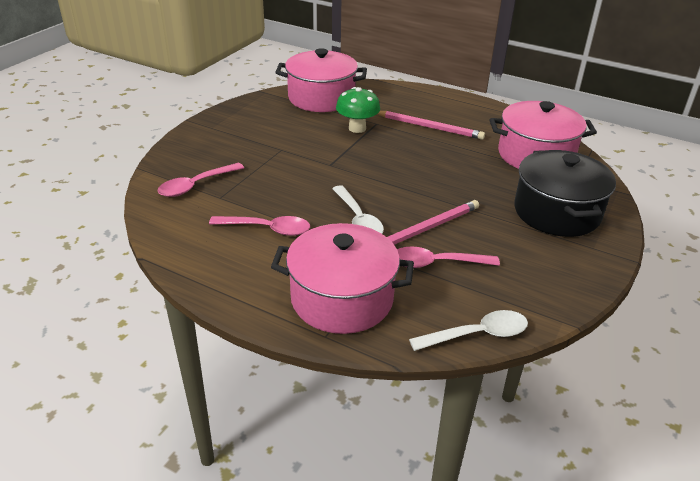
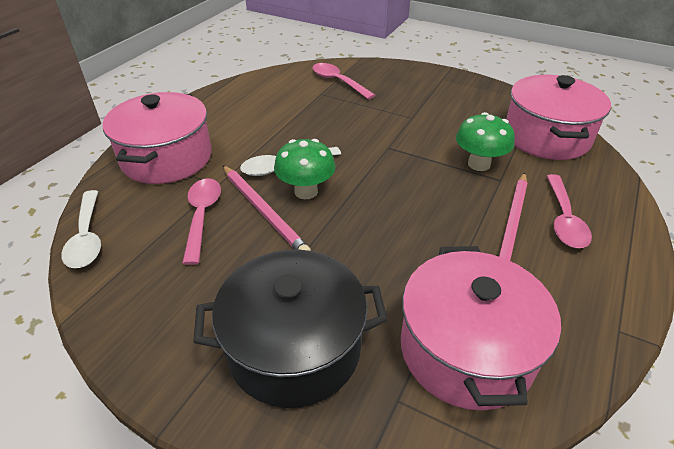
camera: 90 degrees right, 5 degrees up
(267, 229) = (272, 118): pink spoon -> pink spoon (564, 219)
(396, 207) = (306, 191): none -> green mushroom

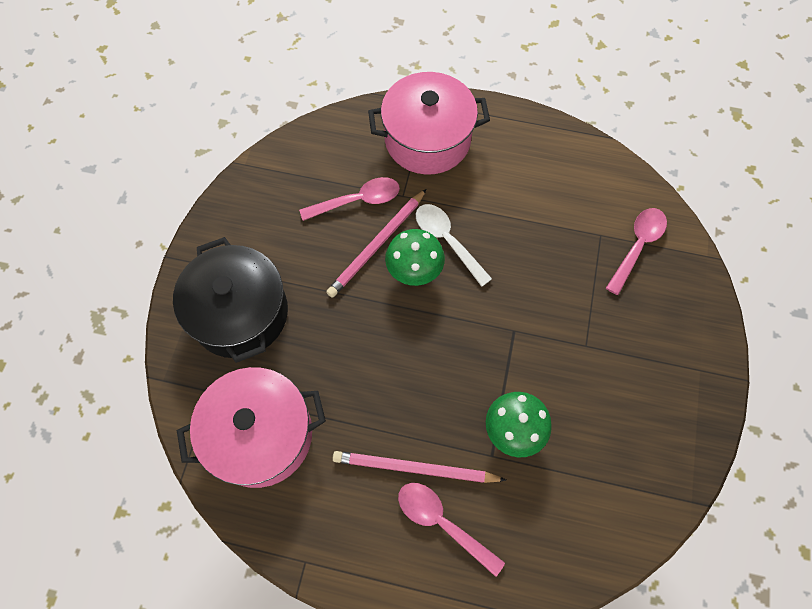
camera: 75 degrees right, 25 degrees up
(87, 237) = (313, 133): white spoon -> none
(546, 137) = (600, 510): pink pot -> none
(564, 219) = (442, 523): pink spoon -> pink spoon turned 45 degrees clockwise

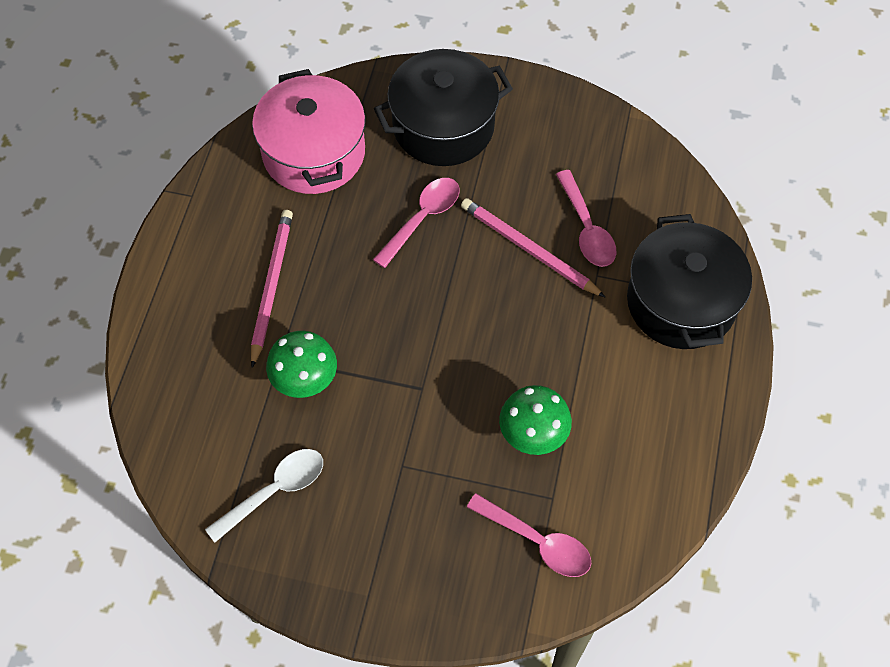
camera: 90 degrees right, 5 degrees down
(414, 271) = (496, 287): green mushroom -> green mushroom (533, 435)
(427, 139) = (681, 302): pink pot -> black pot
(442, 523) = (215, 310): pink spoon -> pink spoon (422, 219)
(447, 241) = (536, 321): white spoon -> white spoon (274, 491)

